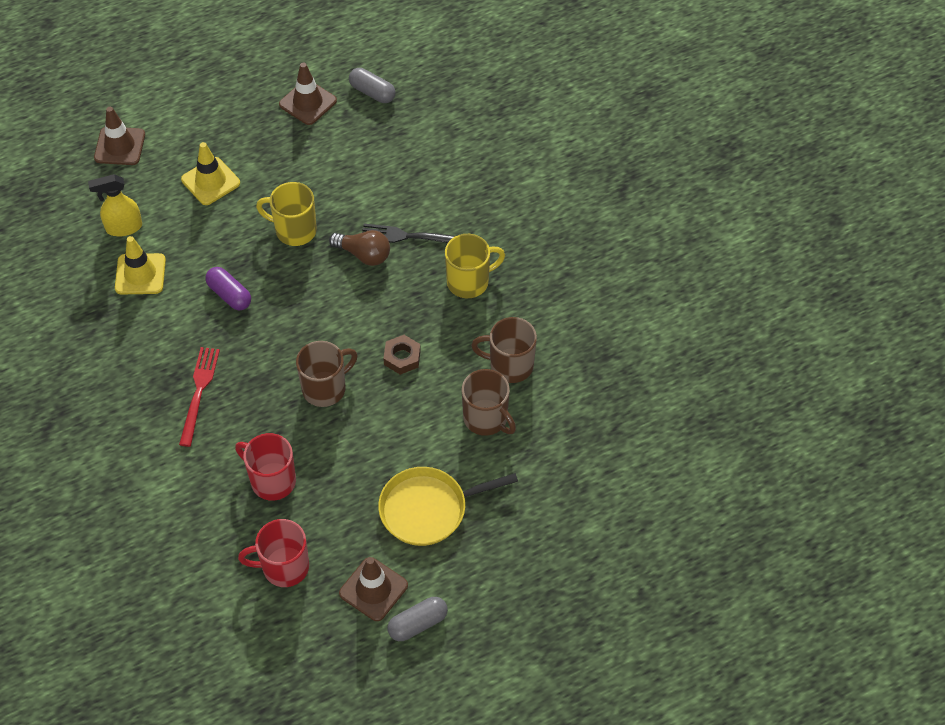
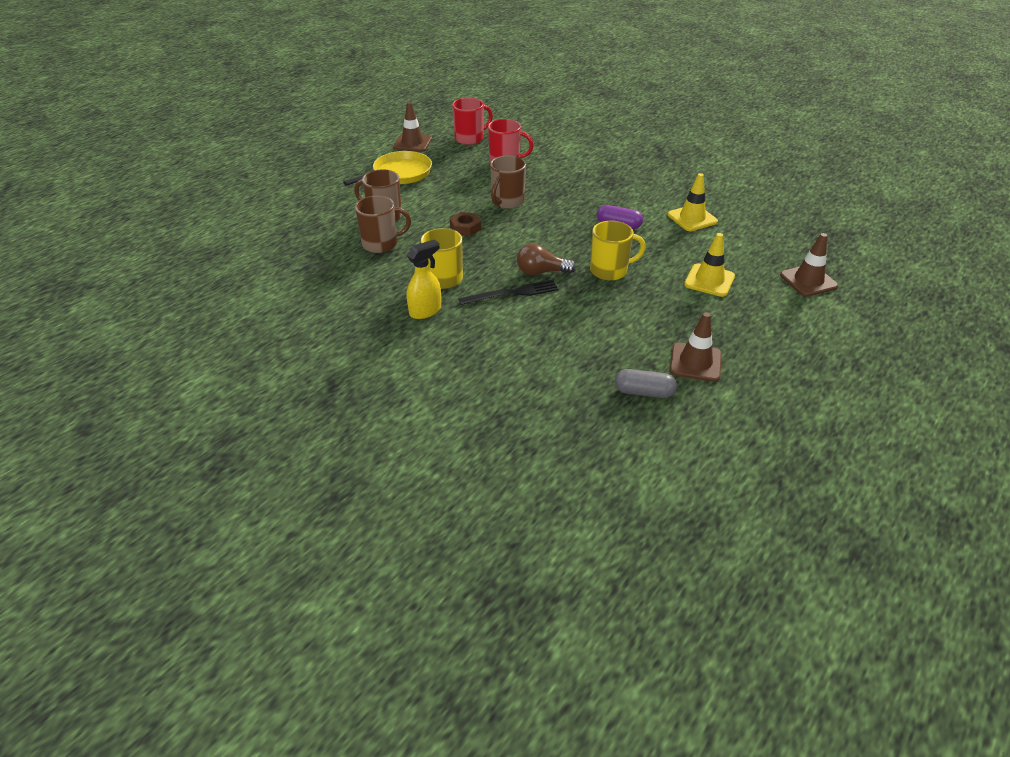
camera: 155 degrees right, 15 degrees down
(123, 227) = (736, 237): yellow spray bottle -> yellow spray bottle (425, 311)
(199, 392) = (587, 181): red fork -> none
(417, 624) = (379, 139): grey capsule -> none

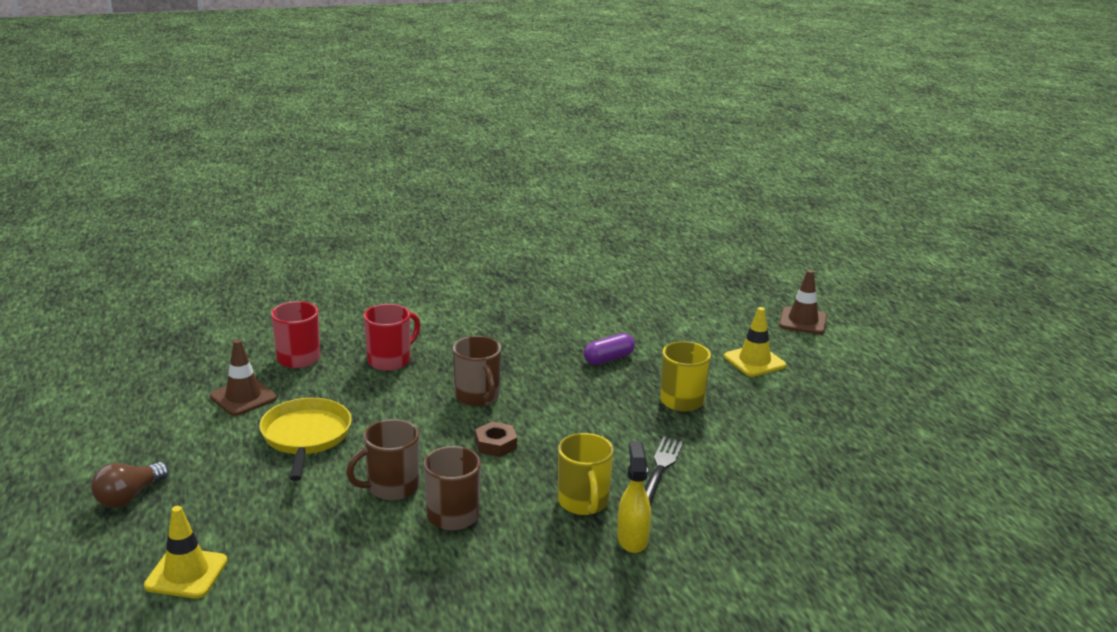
camera: 55 degrees left, 15 degrees down
(541, 272) = (640, 437): brown light bulb -> brown light bulb (129, 497)
(644, 392) = (888, 471): grey capsule -> none
(692, 218) = (645, 320): yellow traffic cone -> yellow traffic cone (186, 573)
(695, 362) = (868, 426): brown traffic cone -> none

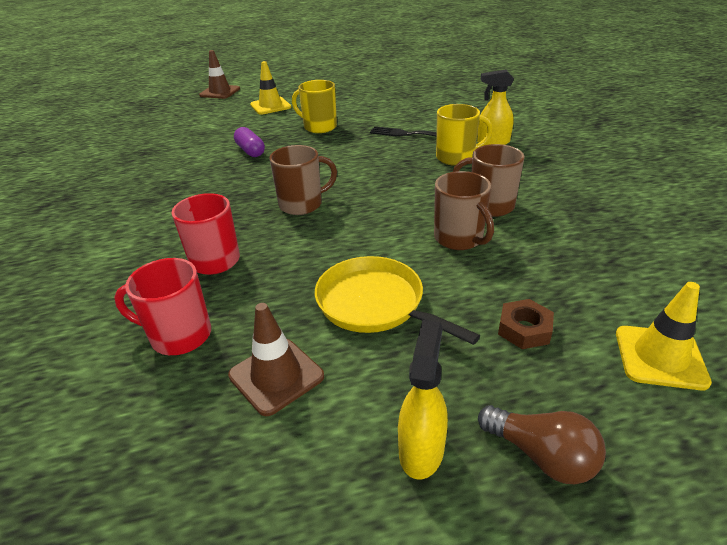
camera: 85 degrees left, 10 degrees up
(157, 451) = (421, 449): none -> yellow spray bottle
(306, 436) = (374, 304): yellow pan -> yellow pan turned 45 degrees clockwise
(495, 444) = (382, 192): brown nut -> brown nut (524, 329)

